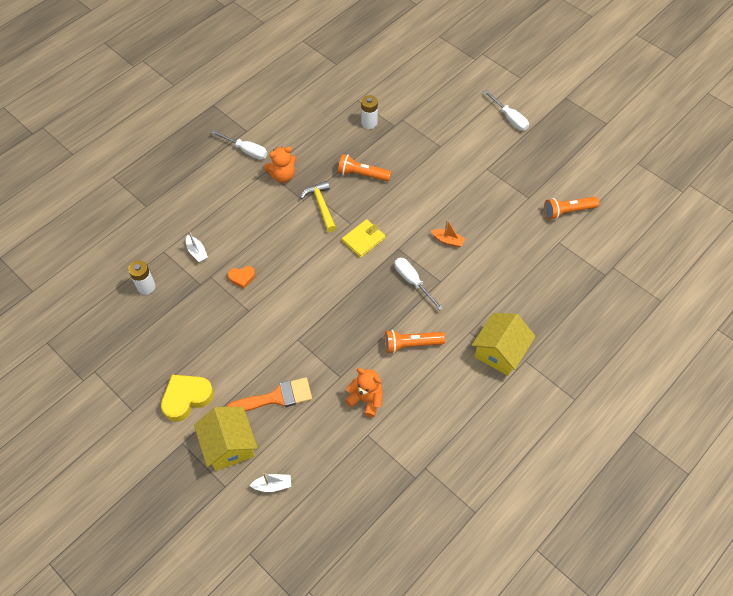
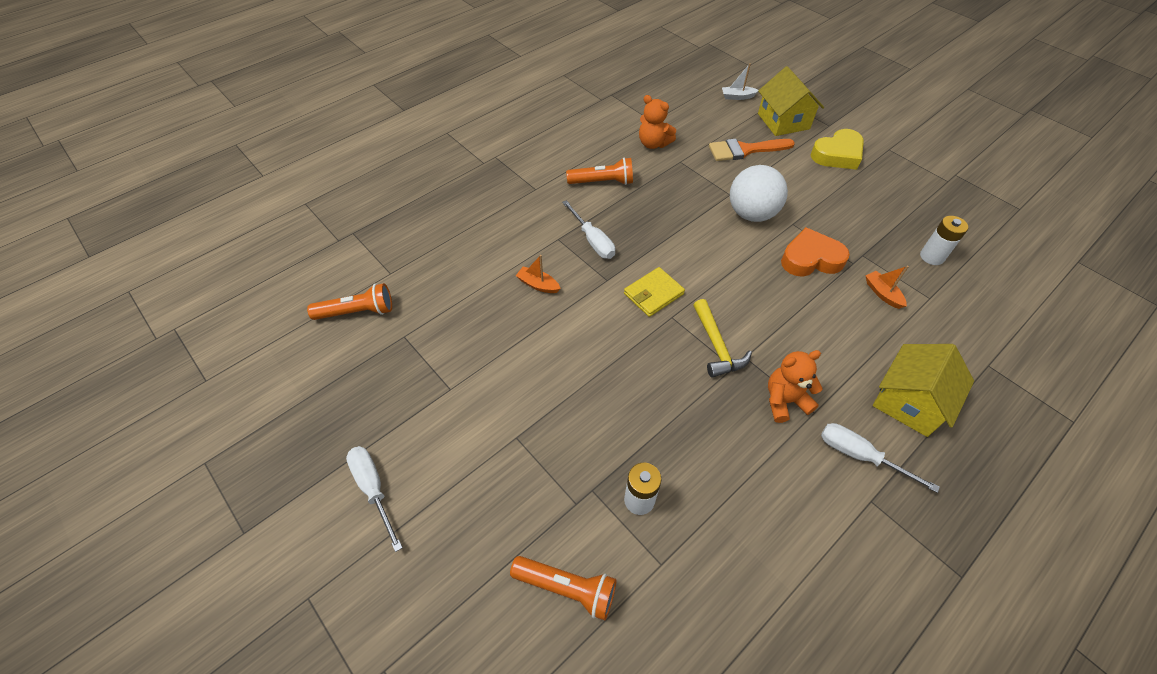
camera: 175 degrees left, 5 degrees down
(197, 252) = (882, 293): white boat -> orange boat
(242, 277) = (811, 259): orange heart -> orange heart, size x1.83
(281, 318) = (751, 214): none -> white ball
(362, 174) = (654, 393): orange flashlight -> orange flashlight (567, 588)
(499, 352) = (508, 170): yellow house -> yellow house (909, 402)

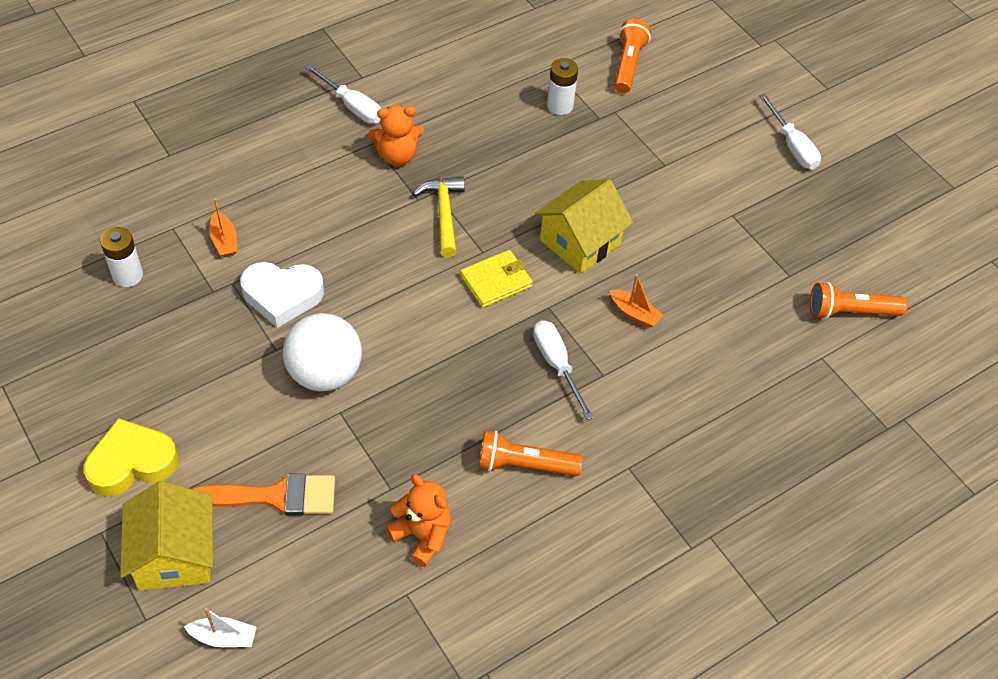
camera: 175 degrees left, 0 degrees up
(567, 588) = (628, 65): orange flashlight -> orange flashlight turned 75 degrees clockwise
(811, 259) = (282, 296): orange heart -> white heart
(909, 402) = (276, 137): yellow house -> yellow house (580, 242)

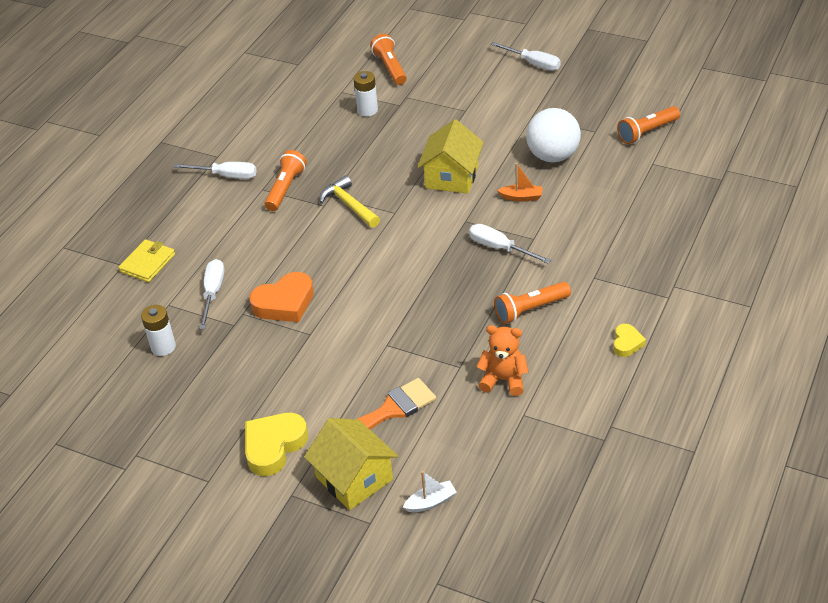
camera: 25 degrees left, 10 degrees down
(224, 241) = (213, 293): orange boat -> white screwdriver
(282, 296) = (284, 303): white heart -> orange heart
(325, 373) = (356, 329): white ball -> white ball (552, 156)
(397, 156) = (285, 188): orange teddy bear -> orange flashlight
(496, 281) = (418, 224): yellow wallet -> yellow wallet (147, 263)
(594, 577) = (627, 343): none -> yellow heart

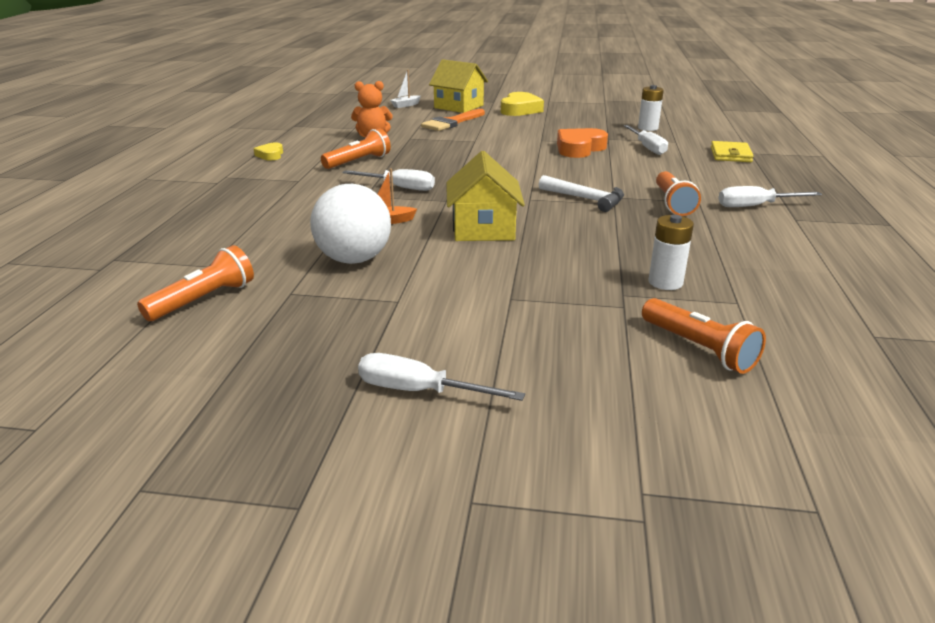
camera: 160 degrees right, 15 degrees down
(349, 205) = (586, 199): yellow hammer -> white hammer

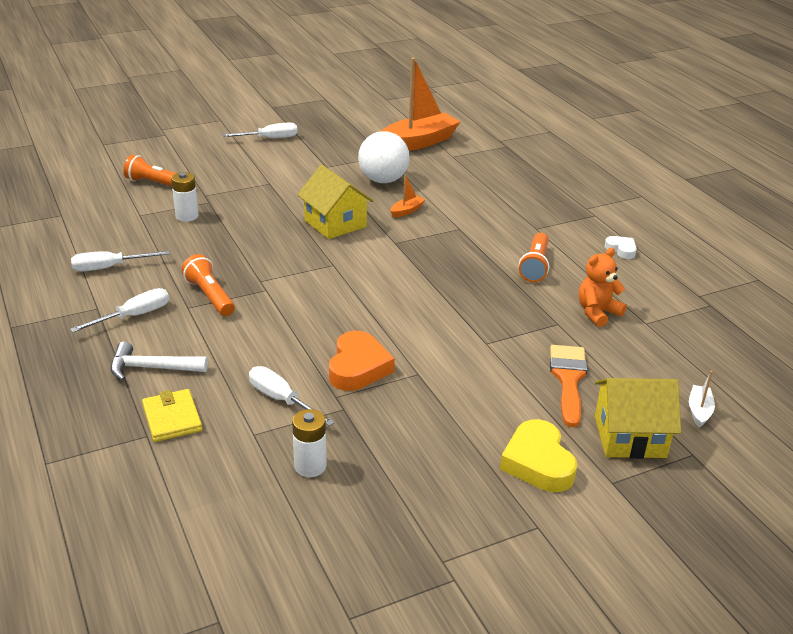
camera: 145 degrees right, 5 degrees up
(204, 300) = (418, 142): orange flashlight -> orange boat
(270, 155) = (621, 250): yellow heart -> white heart
(399, 187) = (449, 245): white screwdriver -> white screwdriver (109, 267)
(586, 199) = (287, 278): white hammer -> white hammer (151, 368)

